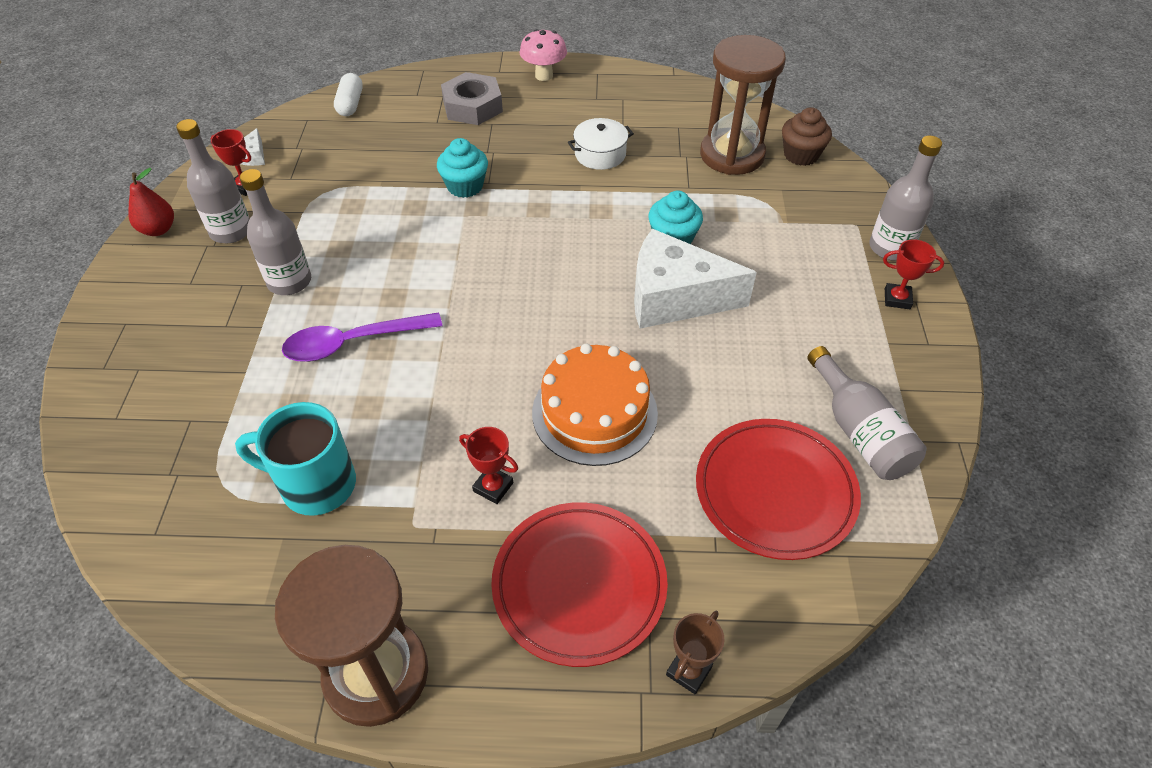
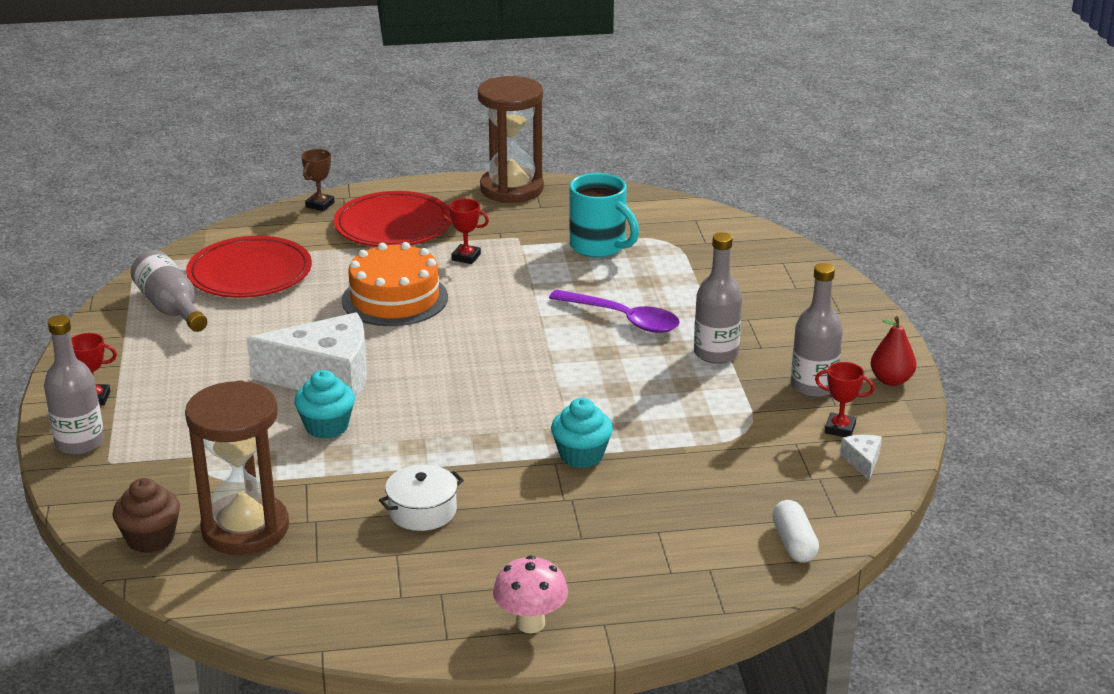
camera: 170 degrees right, 20 degrees down
(315, 484) = (599, 247): turquoise mug -> turquoise mug turned 45 degrees clockwise
(353, 343) = (623, 319): purple spoon -> purple spoon turned 60 degrees clockwise
(472, 106) = (618, 559): grey nut -> none

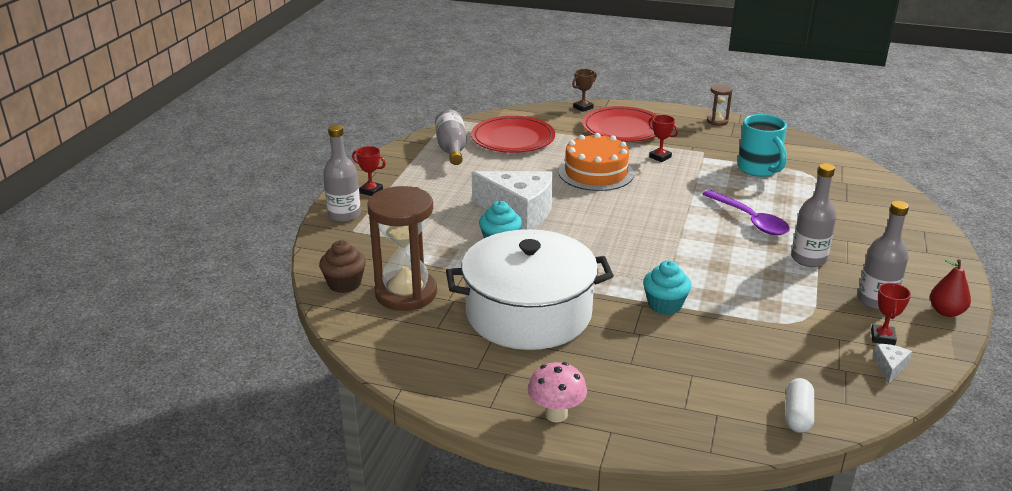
camera: 25 degrees right, 0 degrees up
(422, 511) = (528, 313): white pot -> white pot, size x2.48
(511, 189) = (717, 121): brown hourglass -> brown hourglass, size x0.46
(840, 429) = (882, 337): red trophy -> red trophy turned 60 degrees clockwise

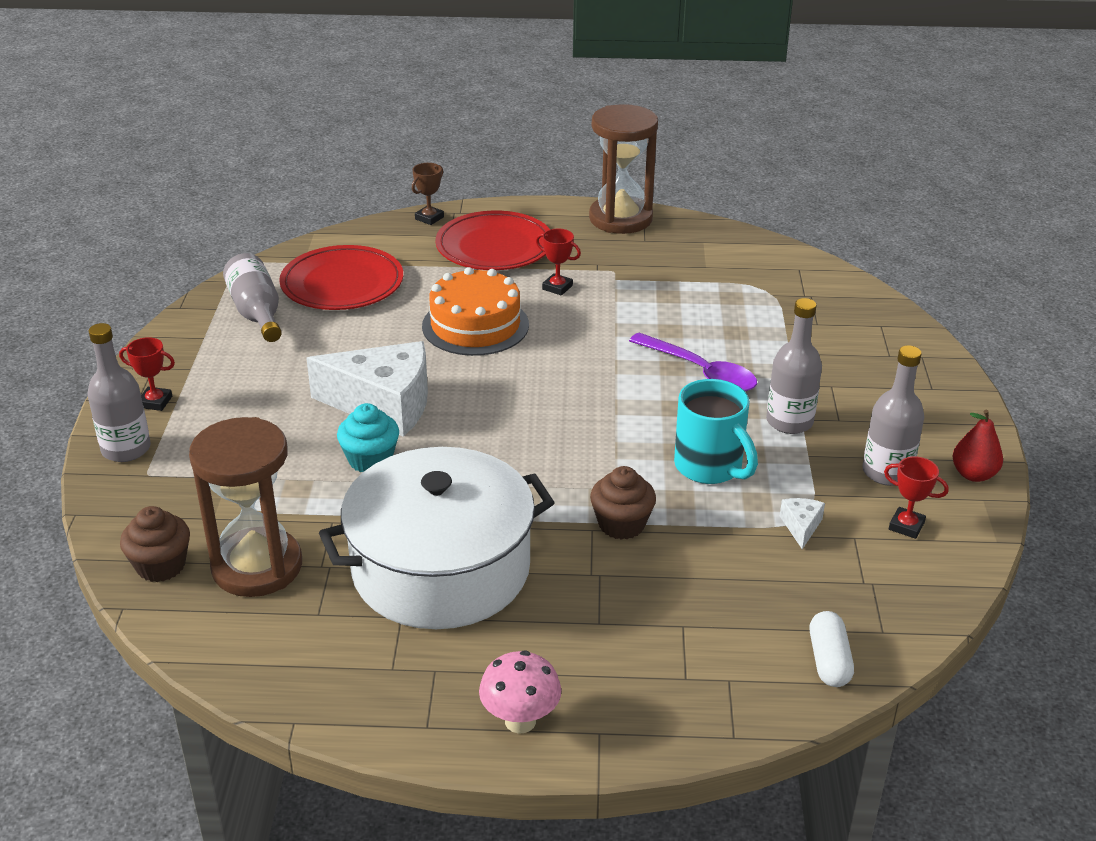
camera: 15 degrees left, 5 degrees up
(664, 305) = (621, 524): turquoise cupcake -> brown cupcake
(717, 121) = (620, 219): brown hourglass -> brown hourglass, size x2.16
(759, 169) = (694, 289): turquoise mug -> turquoise mug (710, 467)
(882, 337) = (906, 526): red trophy -> red trophy turned 60 degrees counterclockwise
(889, 367) = (924, 569): white cheese -> white cheese (801, 527)

